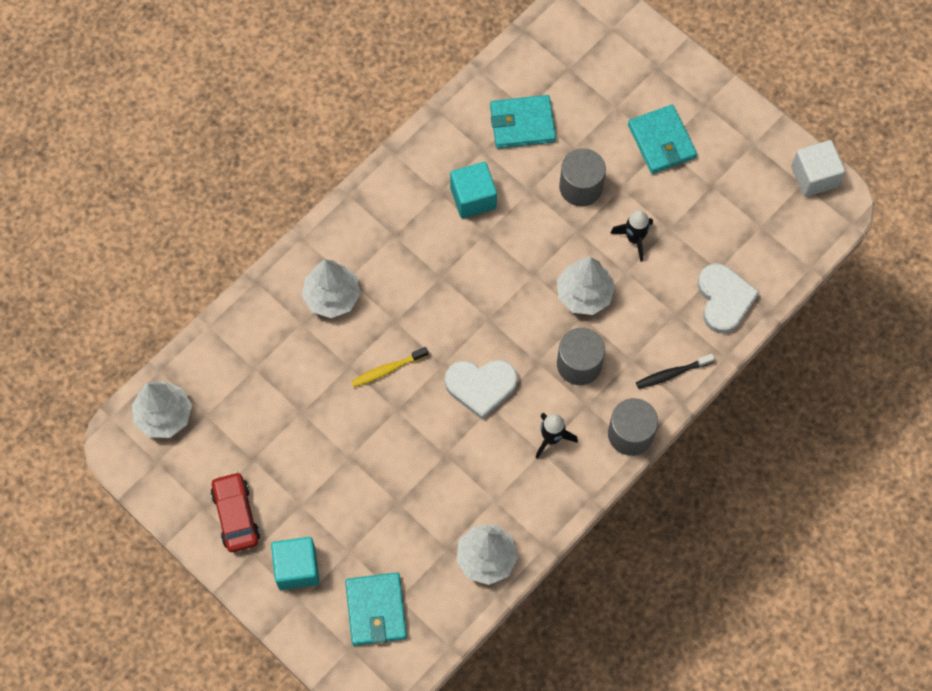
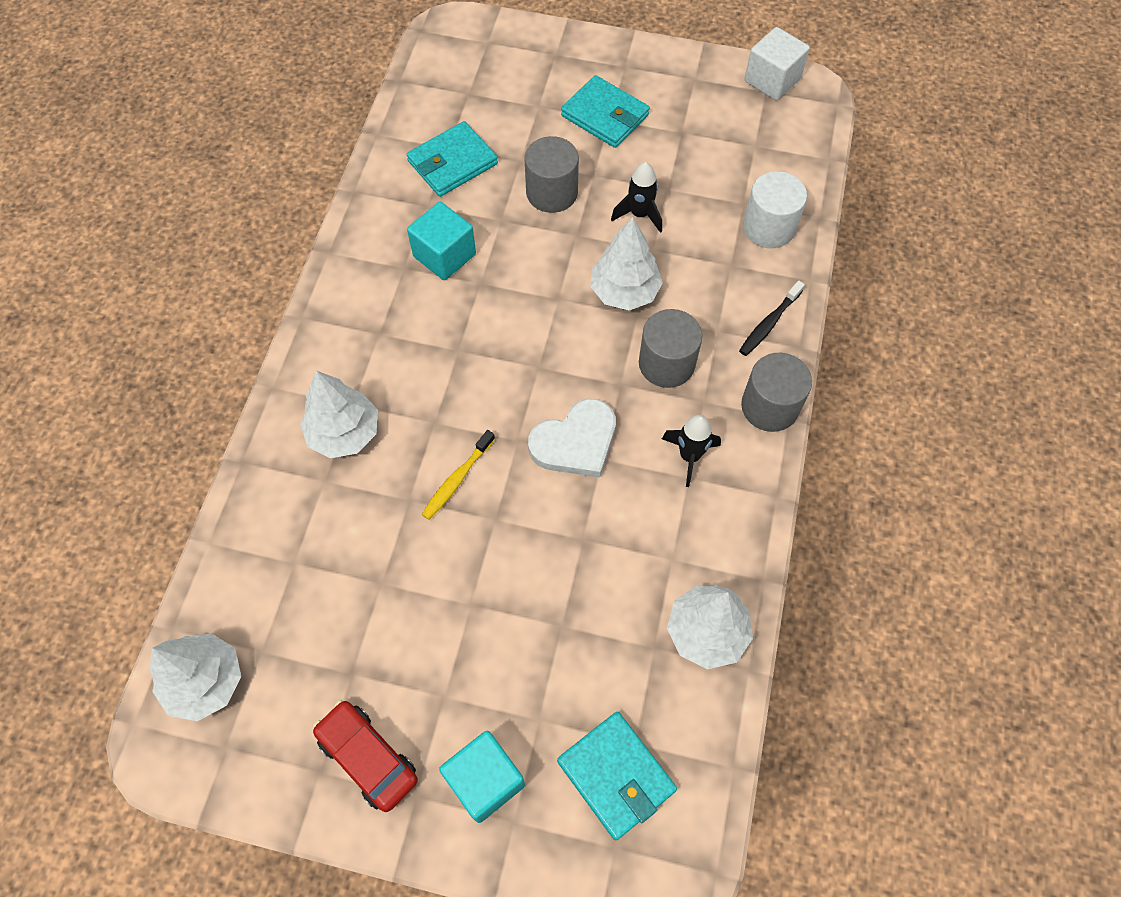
camera: 30 degrees left, 5 degrees down
(724, 299) = (768, 227): white heart -> white cylinder

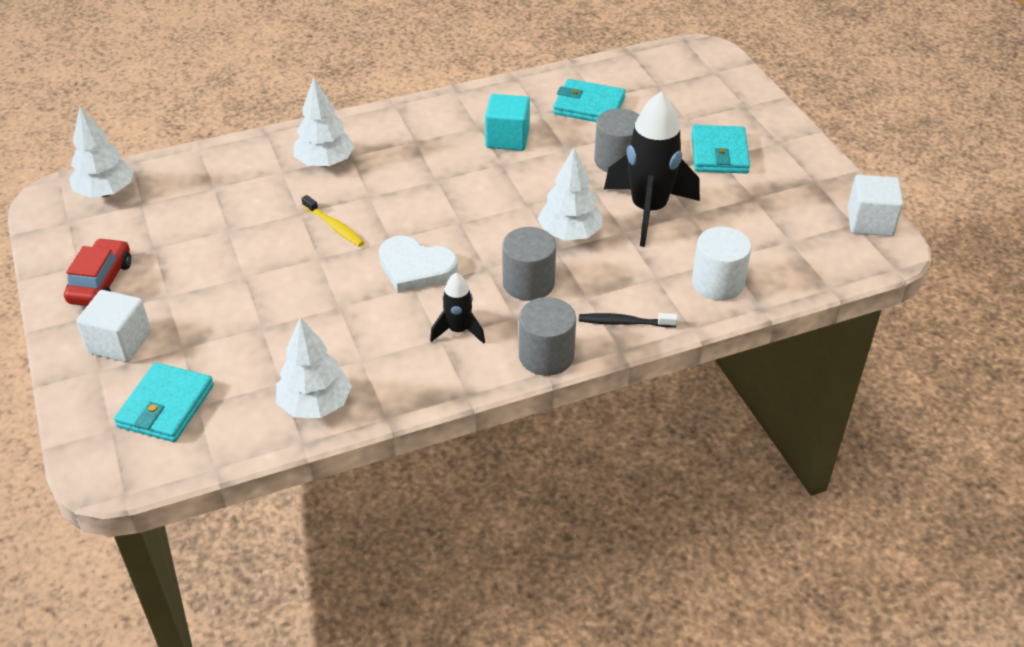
camera: 55 degrees right, 20 degrees down
(457, 479) = (334, 226): yellow toothbrush -> yellow toothbrush turned 135 degrees counterclockwise
(485, 780) = (120, 342): turquoise cube -> white cube
(639, 214) = (648, 210): black rocket -> black rocket, size x1.98

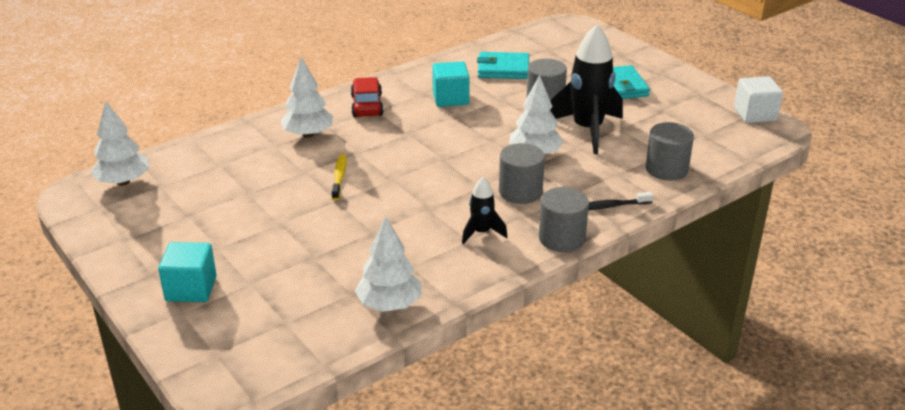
camera: 15 degrees left, 10 degrees down
(101, 282) = (151, 247): red car -> red car (367, 105)
(120, 342) = (191, 289): white cube -> turquoise cube
(166, 406) = (257, 328): turquoise wallet -> none
(334, 226) = (339, 177): yellow toothbrush -> yellow toothbrush turned 120 degrees counterclockwise
(415, 267) = (422, 195): white heart -> none
(717, 283) = (666, 169): white cylinder -> grey cylinder

